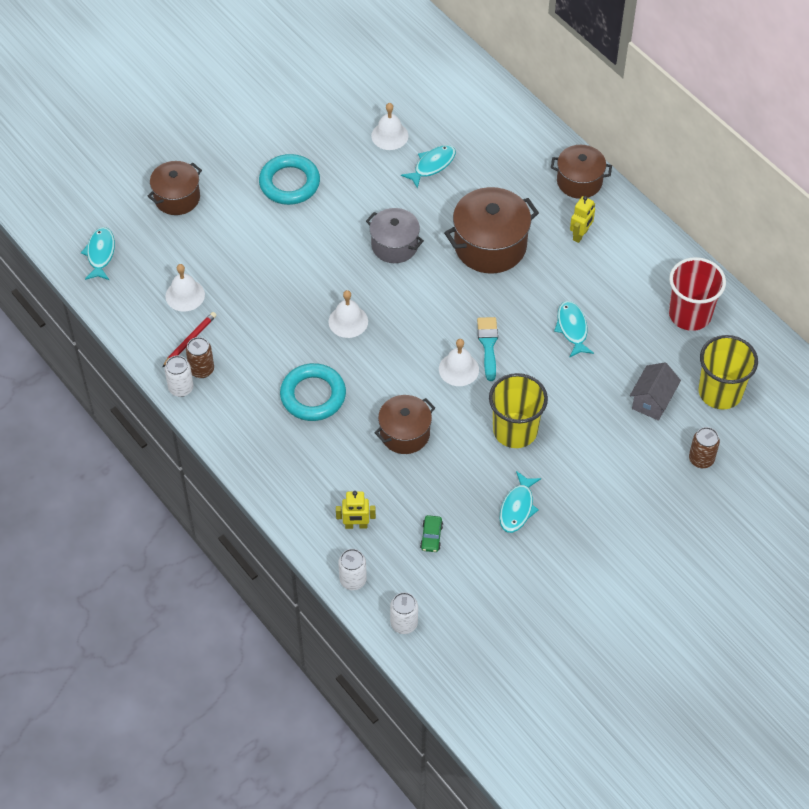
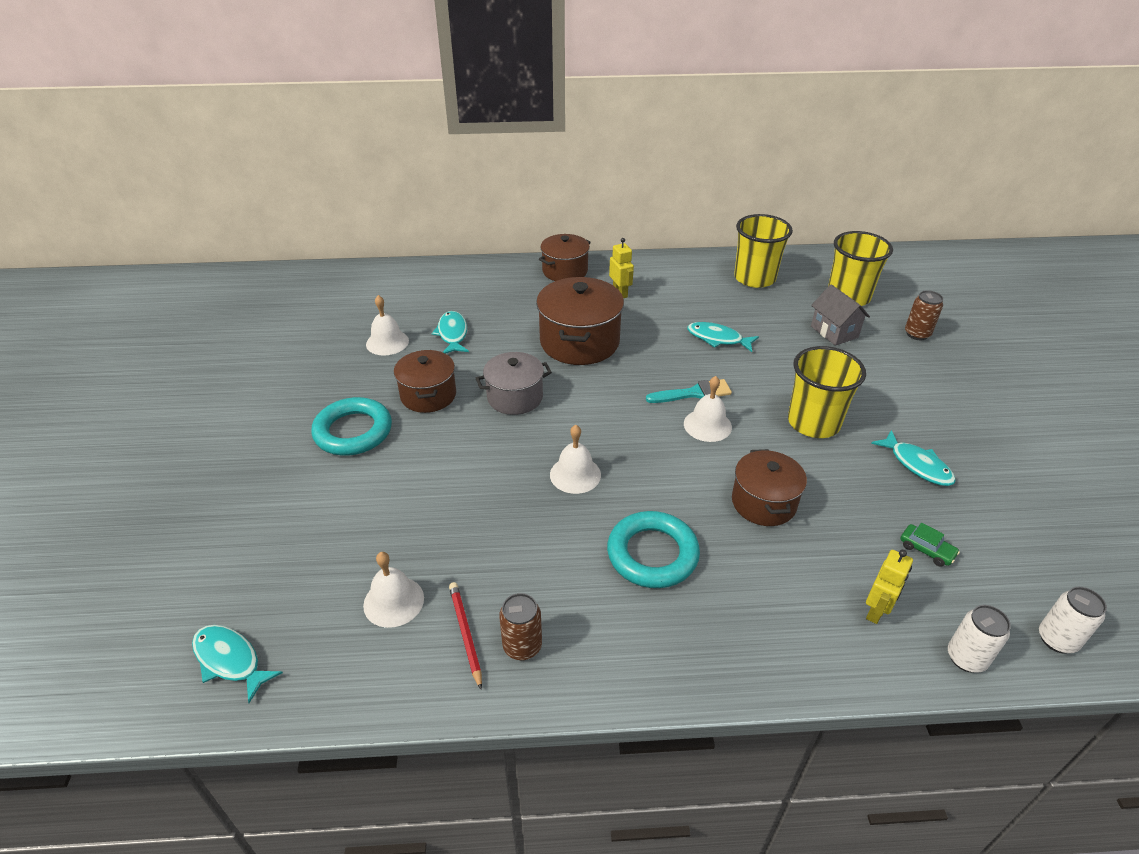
camera: 55 degrees left, 15 degrees down
(177, 198) = (251, 533): brown pot -> brown pot (428, 395)
(181, 388) = (531, 687): white can -> none
(488, 345) = (693, 393): turquoise brush -> turquoise brush turned 135 degrees clockwise
(690, 314) = (754, 278): red cup -> yellow cup

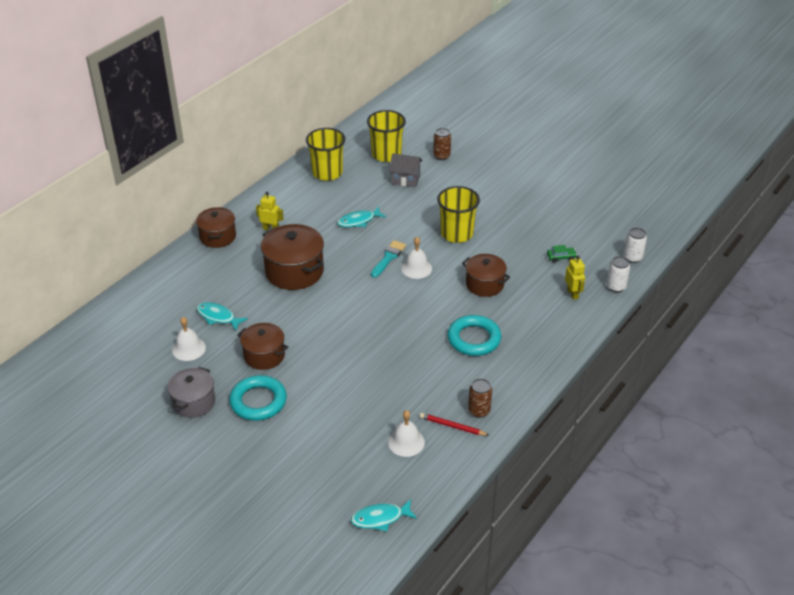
camera: 50 degrees left, 0 degrees up
(515, 397) = (310, 323): grey pot -> grey pot (194, 402)
(575, 474) = (395, 334): white bell -> none
(917, 465) = (517, 223): turquoise fish -> none

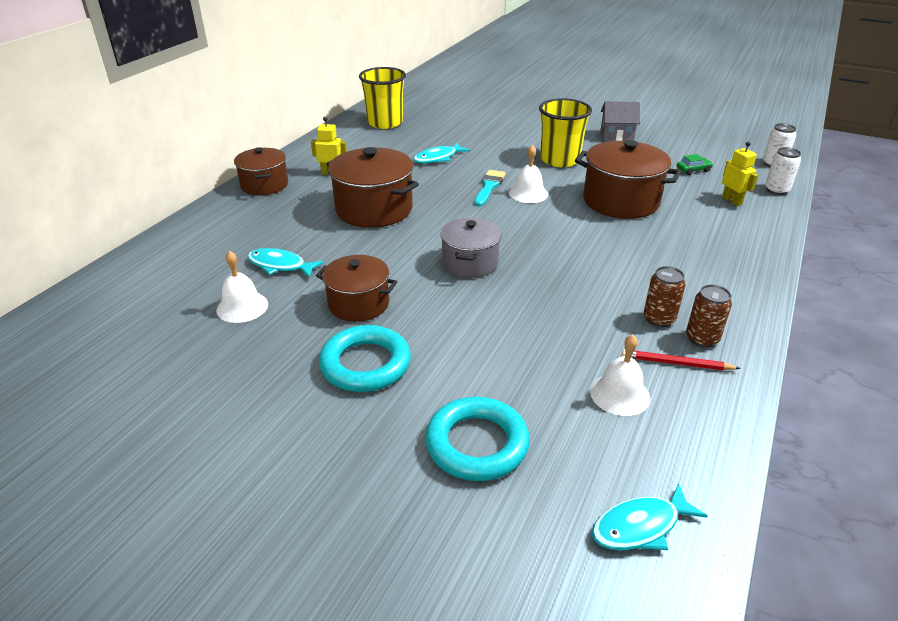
camera: 10 degrees left, 5 degrees down
(194, 402) = (260, 377): grey pot -> grey pot (470, 263)
(386, 154) = (446, 105): yellow cup -> none
(405, 180) = (477, 122): grey house -> grey house (616, 136)
(441, 156) = (508, 102): brown can -> brown can (659, 319)
(474, 339) = (641, 256): turquoise ring -> turquoise ring (477, 444)
(484, 284) = (620, 201): brown pot -> brown pot, size x1.55

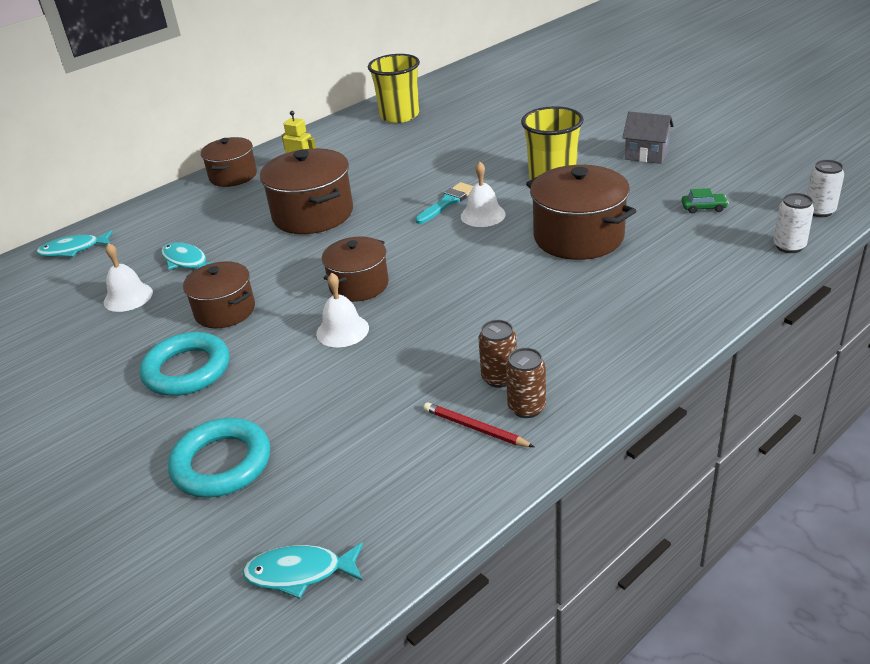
camera: 25 degrees right, 0 degrees up
(438, 158) = (421, 163): turquoise fish -> turquoise fish (73, 249)
(470, 263) = (359, 285): grey pot -> brown pot
(620, 394) = (389, 447): white bell -> white bell (342, 330)
(732, 200) = (716, 253): yellow robot -> none

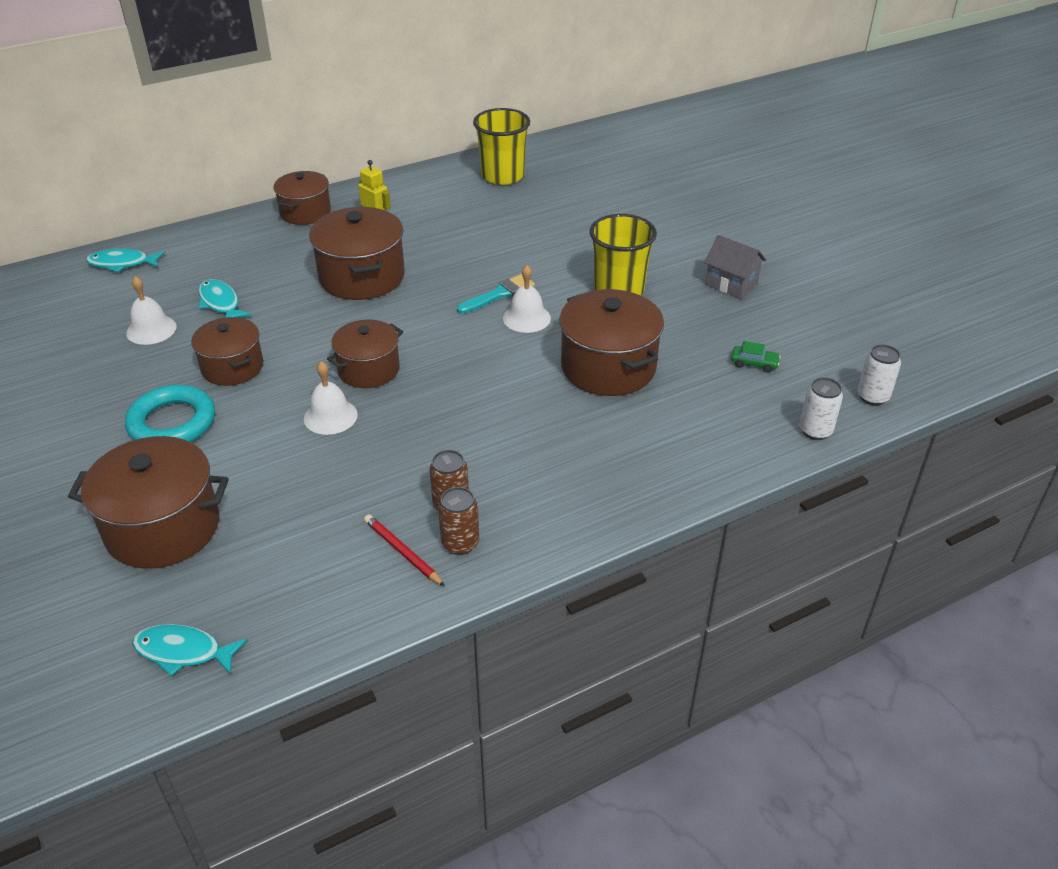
camera: 10 degrees right, 5 degrees up
(222, 463) = (163, 527): turquoise ring -> brown pot

